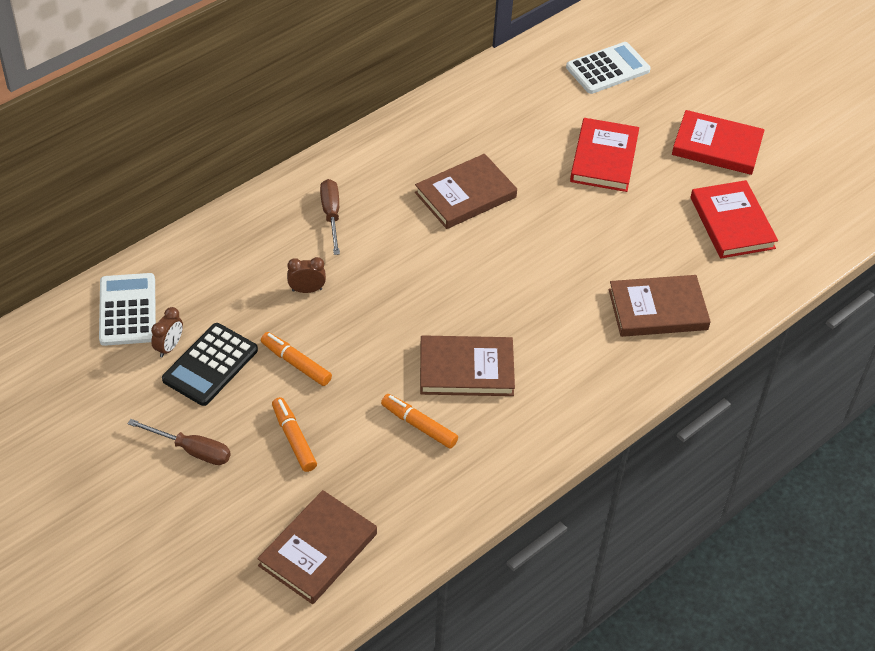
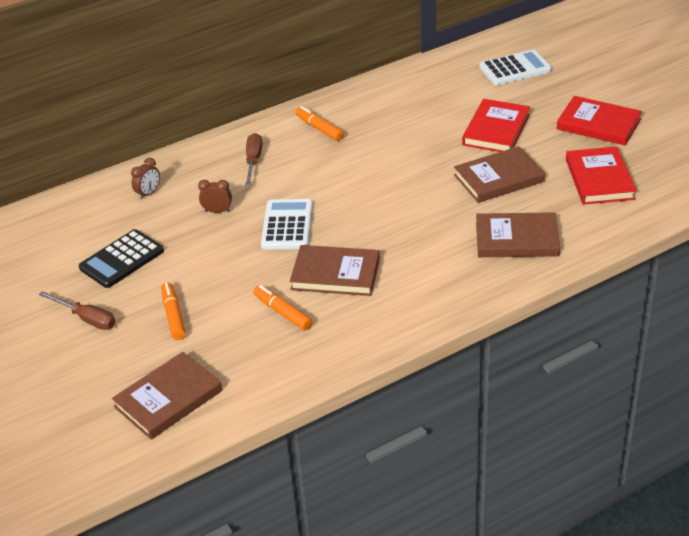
camera: 15 degrees right, 10 degrees down
(127, 310) = (68, 218): white calculator -> white calculator (287, 225)
(169, 347) = (93, 245): brown clock -> brown clock (148, 193)
(296, 363) = (192, 262): orange marker -> orange marker (319, 128)
(465, 195) = (369, 151): brown book -> brown book (499, 178)

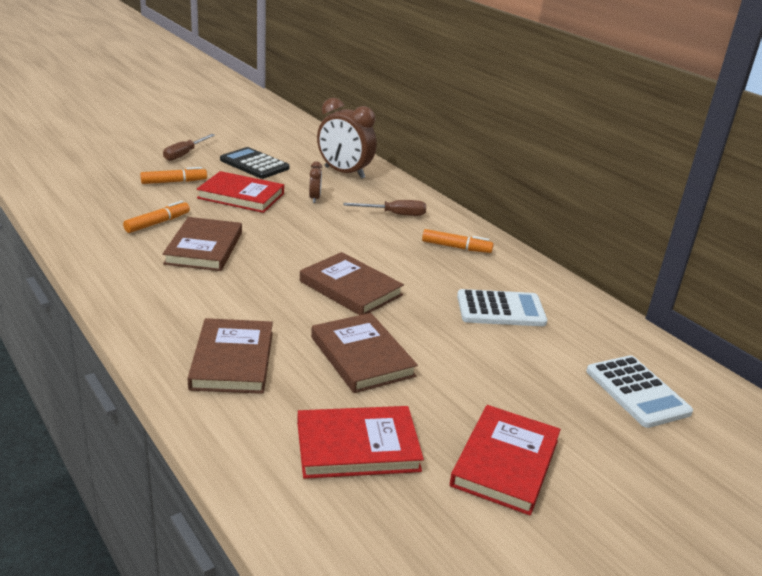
camera: 80 degrees right, 10 degrees down
(148, 193) = (344, 173): brown clock -> brown clock, size x2.17
(168, 399) = (74, 180): brown book -> brown book (350, 288)
(287, 225) = (287, 227): white calculator -> white calculator (500, 309)
(319, 128) = (456, 247): orange marker -> orange marker turned 60 degrees clockwise
(496, 130) = (473, 363): red book -> red book (241, 196)

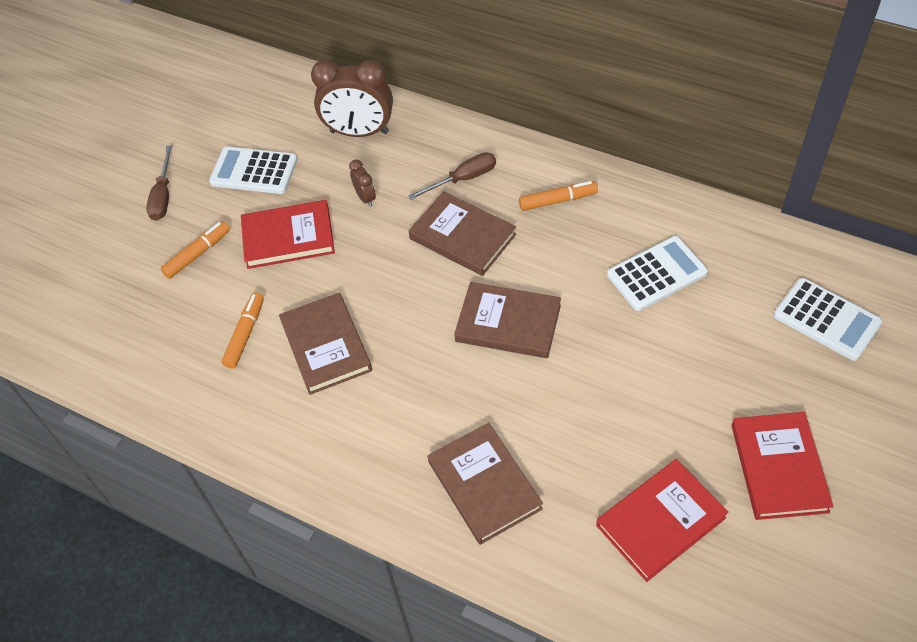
camera: 20 degrees left, 25 degrees up
(254, 164) = (254, 171): black calculator -> white calculator
(362, 356) = (586, 412): brown book -> brown book (462, 237)

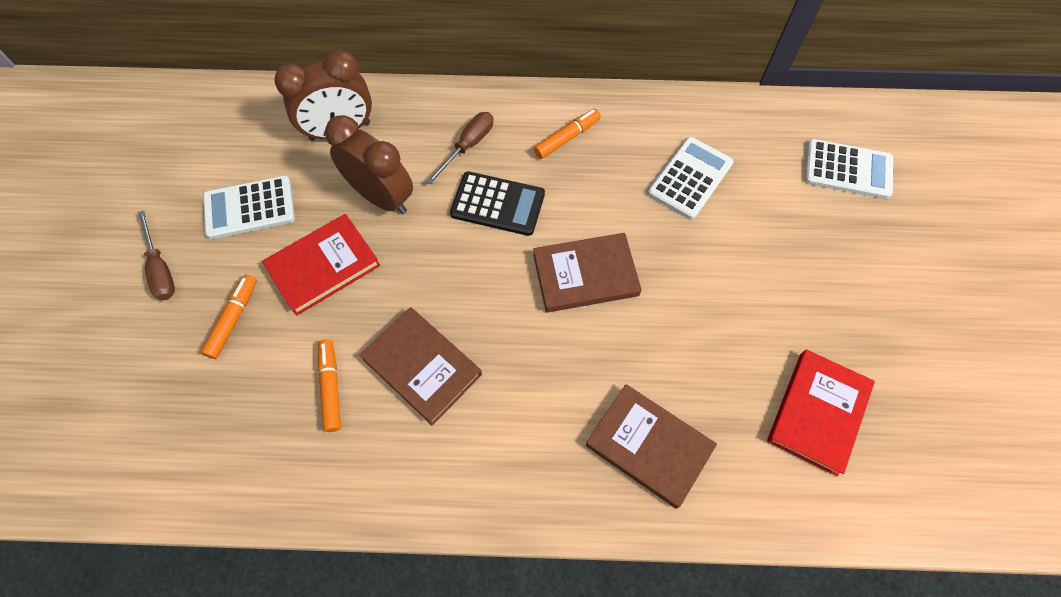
camera: 30 degrees left, 10 degrees up
(365, 198) = (382, 197): brown clock -> brown clock, size x2.17
(462, 237) = (498, 204): brown book -> black calculator
(778, 468) = (883, 320): red book -> none

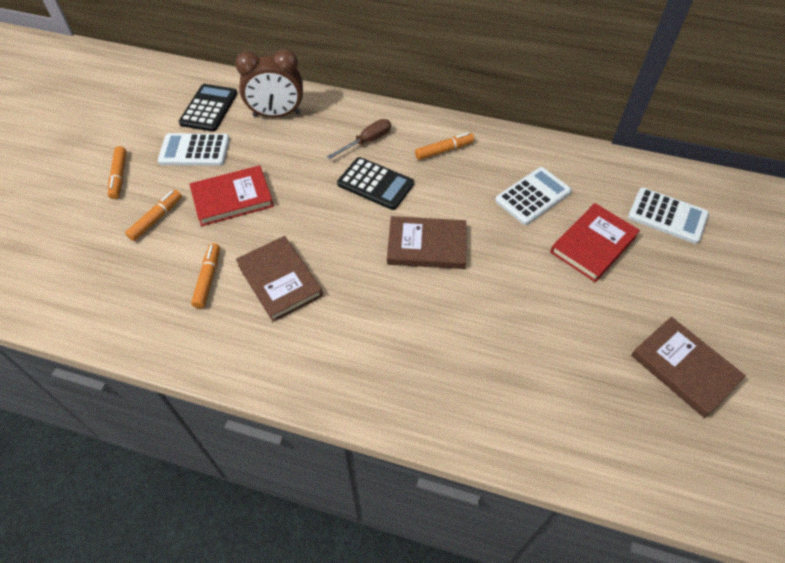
camera: 15 degrees right, 10 degrees down
(161, 269) = (119, 176): brown screwdriver -> orange marker
(247, 141) = (209, 108): none -> black calculator
(382, 197) = (291, 162): brown clock -> none
(649, 446) = (436, 377): brown book -> brown book (684, 368)
(817, 412) = (586, 386): red book -> red book (593, 244)

